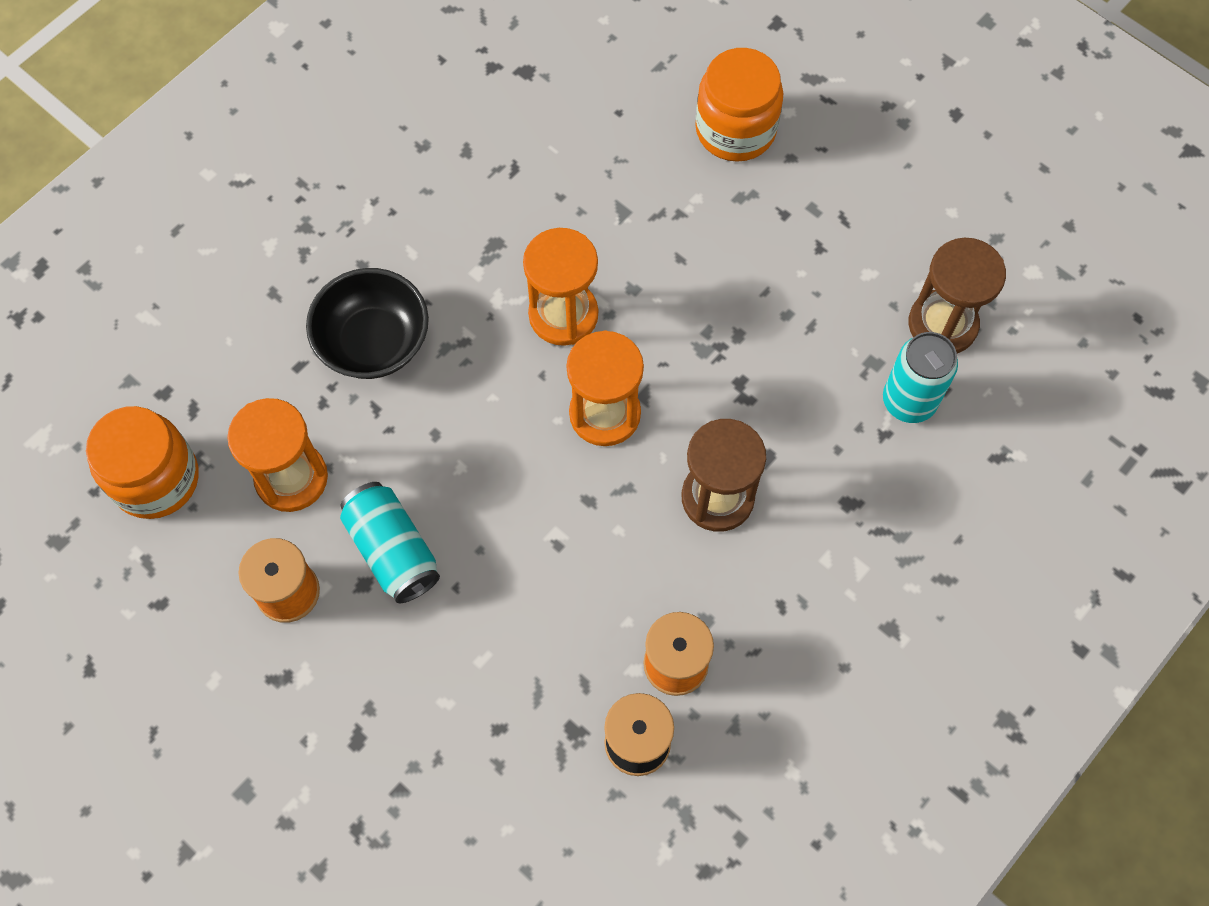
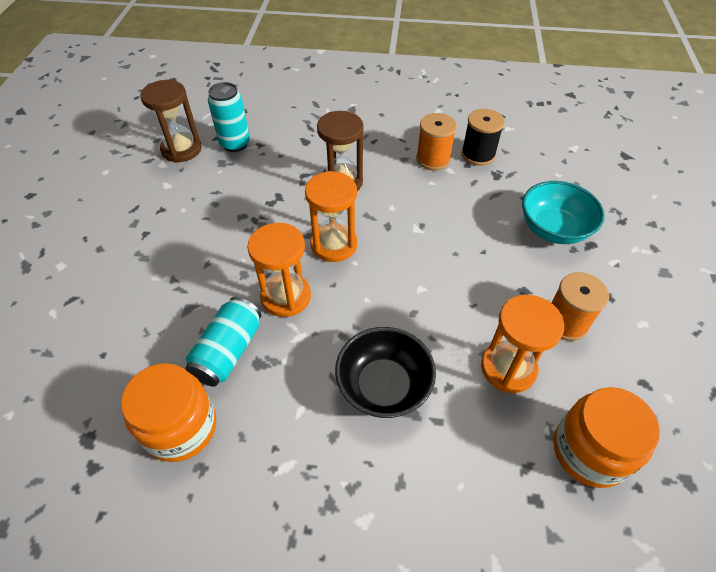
camera: 125 degrees left, 15 degrees down
(393, 550) = (494, 289): turquoise can -> turquoise can (228, 351)
(418, 715) = (553, 229): none -> turquoise bowl
(735, 129) = (88, 284): orange jar -> orange jar (181, 427)

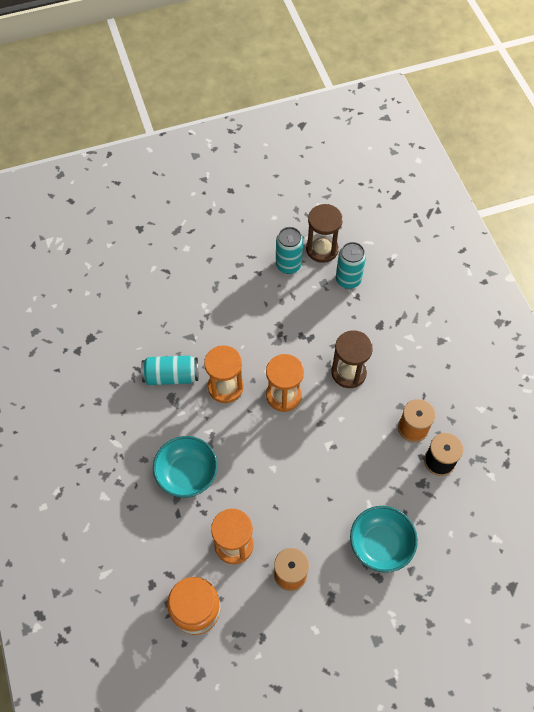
camera: 65 degrees right, 10 degrees up
(175, 181) = (288, 265): none -> turquoise can
(181, 427) = (115, 378): orange jar -> none
(384, 386) = (187, 474): black bowl -> turquoise bowl

